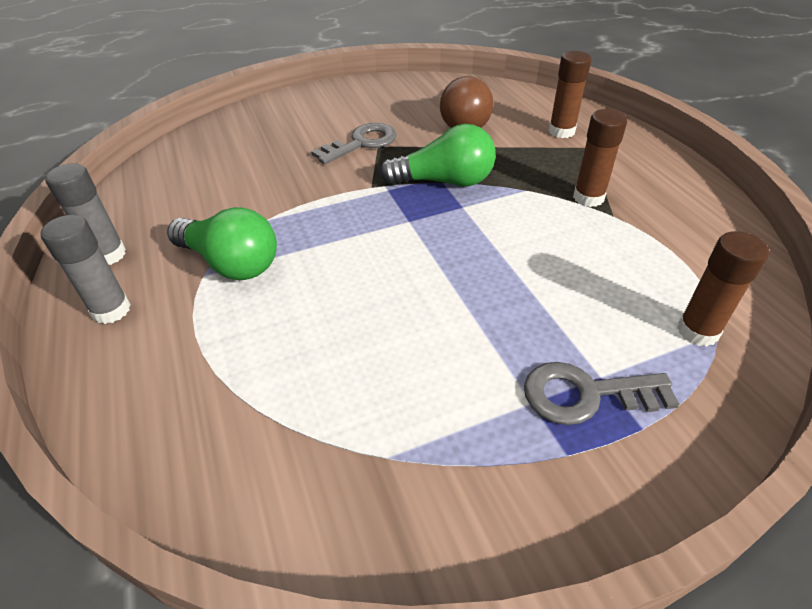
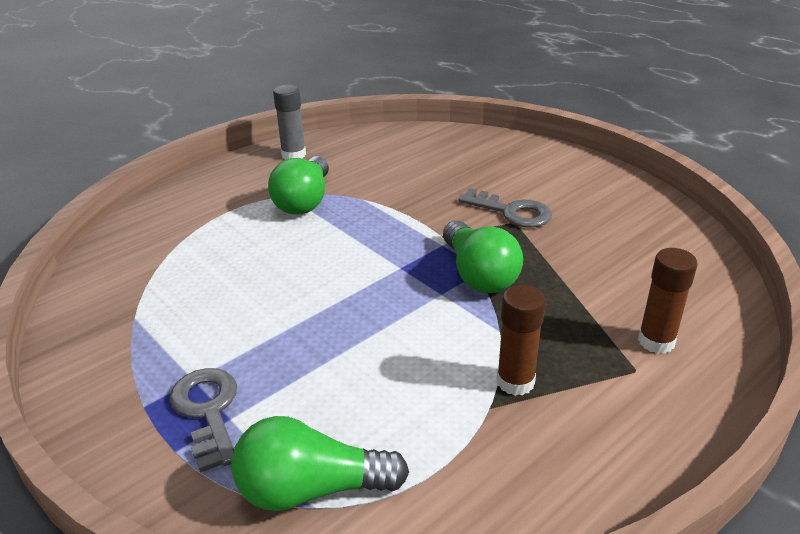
camera: 70 degrees right, 10 degrees down
(111, 310) = (241, 175): grey glue stick -> none
(466, 121) = (613, 265): brown light bulb -> none
(697, 331) = (311, 489): brown glue stick -> green light bulb

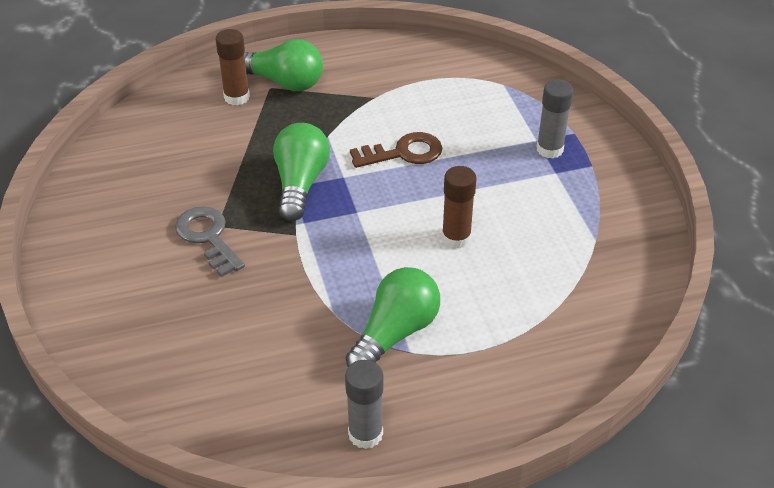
camera: 155 degrees left, 10 degrees up
(207, 411) = (549, 149): grey key -> grey glue stick
(311, 489) = (501, 92): green light bulb -> green light bulb (284, 82)
(396, 341) = (403, 153): none -> brown key
(515, 382) = (348, 104): brown glue stick -> brown glue stick (456, 238)

